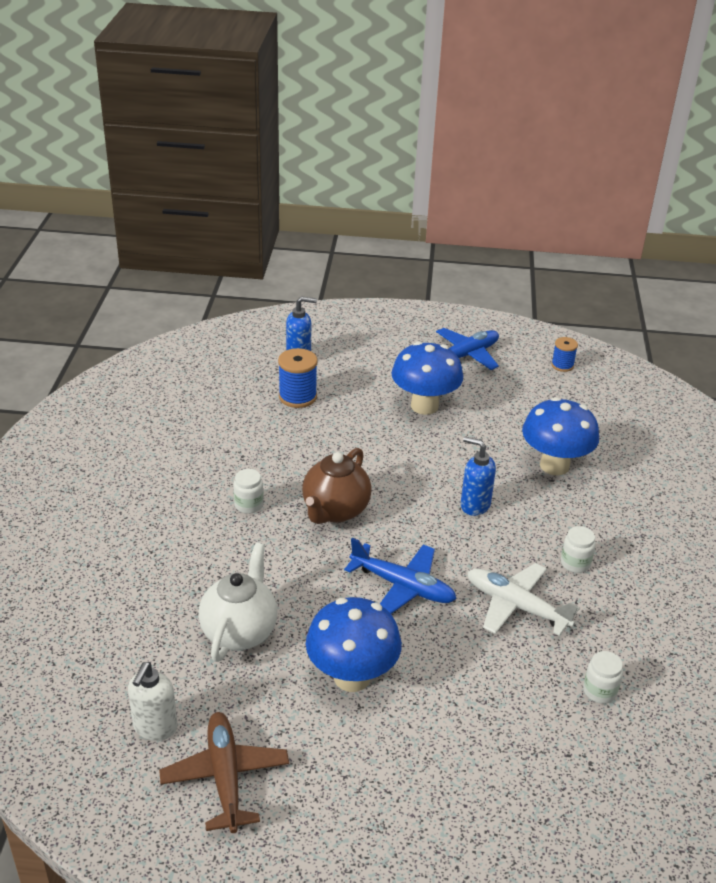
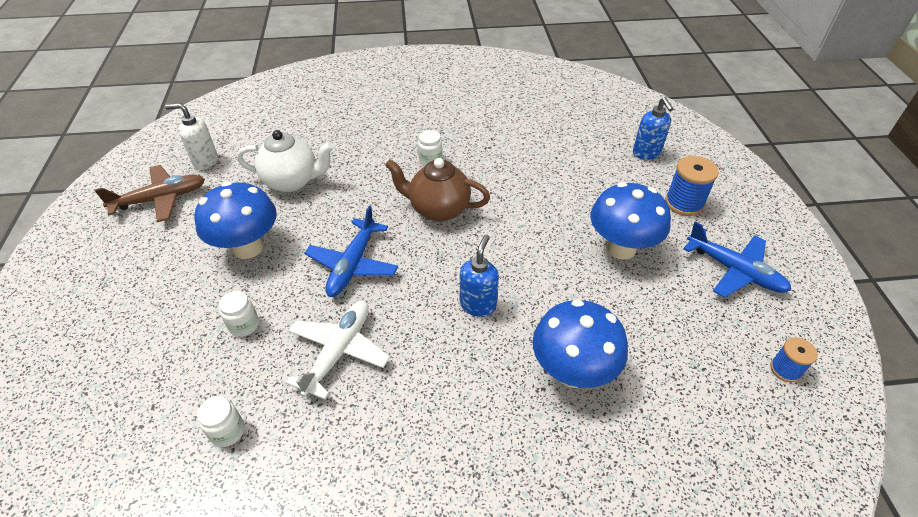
camera: 80 degrees right, 10 degrees up
(297, 397) = (585, 162): blue spool -> blue spool (684, 203)
(575, 563) = (410, 401): white jar -> white jar (244, 325)

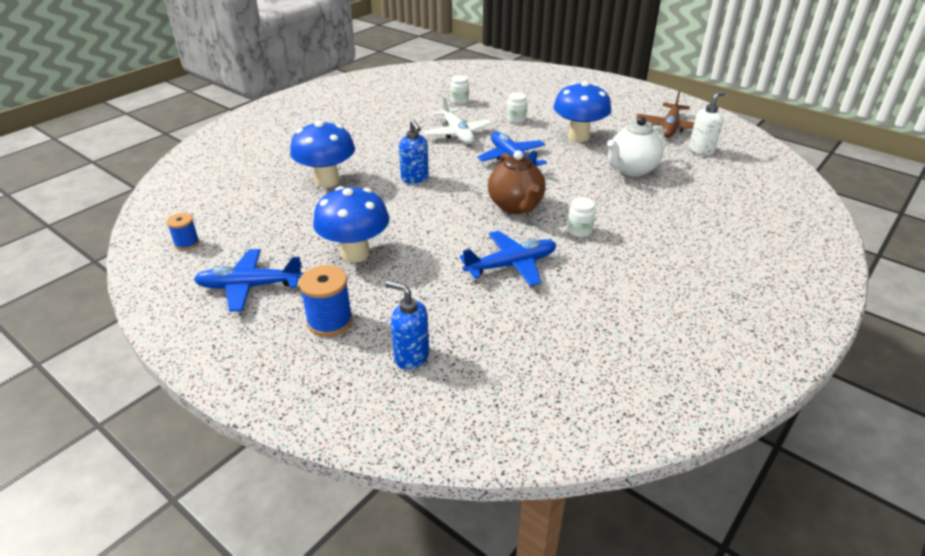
camera: 135 degrees right, 10 degrees down
(438, 209) = (516, 206): brown teapot -> brown teapot turned 105 degrees clockwise
(514, 167) = (511, 265): none -> blue plane

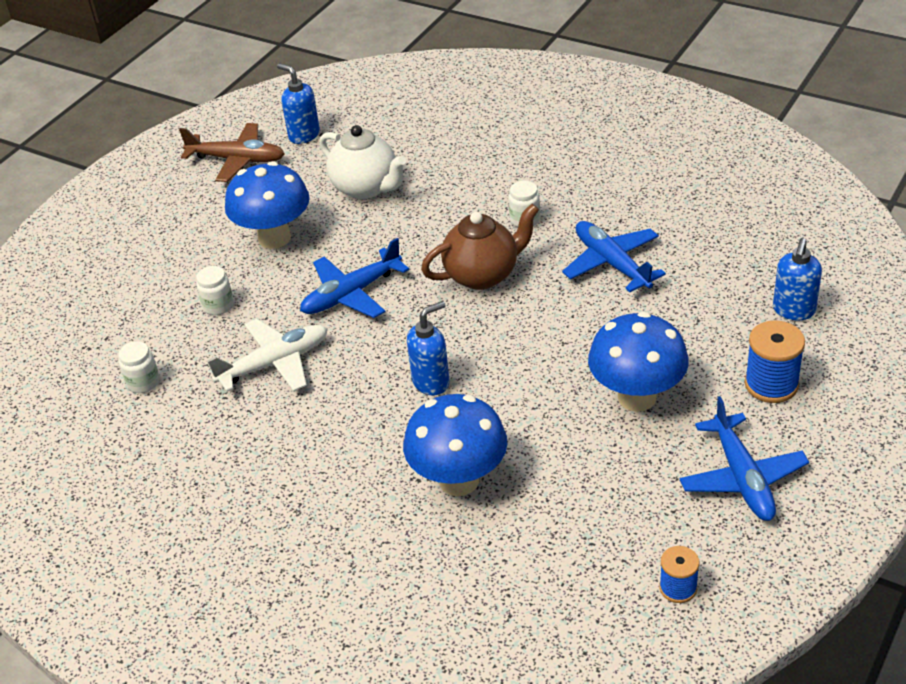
camera: 95 degrees left, 5 degrees up
(701, 150) = (304, 135): white soap dispenser -> blue soap dispenser

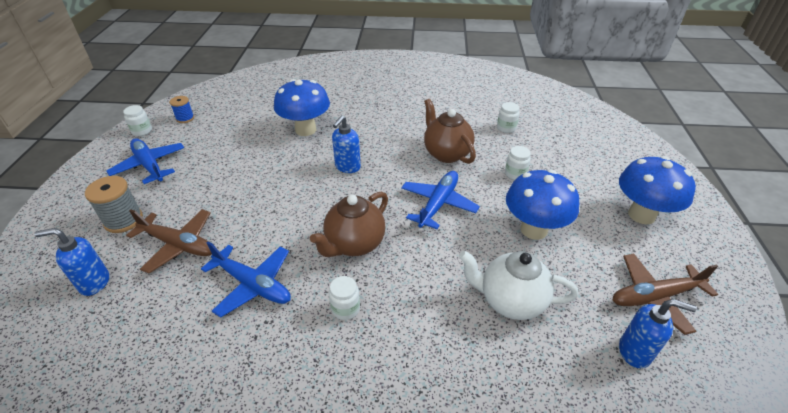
camera: 150 degrees right, 0 degrees up
(275, 363) = (446, 153): white plane -> brown teapot
(637, 397) = (216, 190): blue mushroom -> blue mushroom (641, 215)
(694, 329) = (179, 245): none -> brown plane
(764, 575) = (142, 131): none -> white jar
(771, 384) = (123, 220): blue spool -> grey spool
(793, 310) = (94, 283): blue soap dispenser -> blue soap dispenser turned 90 degrees counterclockwise

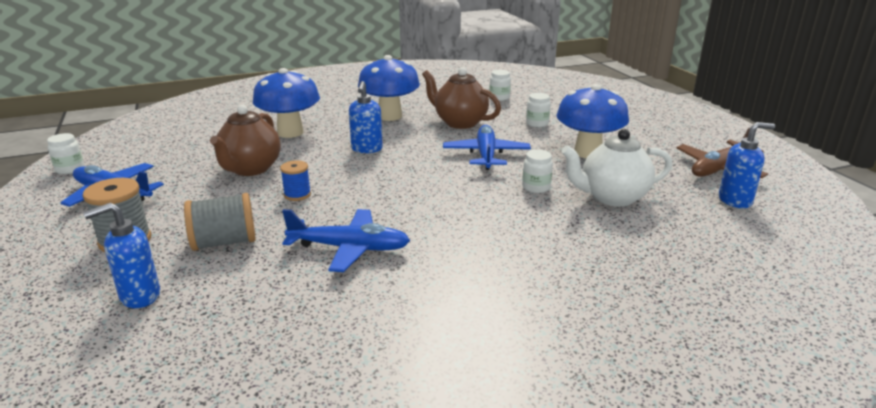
camera: 25 degrees left, 15 degrees down
(179, 245) = (224, 242): brown plane -> grey spool
(185, 118) = (122, 149): blue spool -> blue spool (297, 195)
(345, 309) = (467, 239): white jar -> white jar (536, 187)
(354, 244) = (430, 197): brown teapot -> brown teapot (250, 169)
(641, 215) = (664, 127): blue mushroom -> blue mushroom (390, 116)

